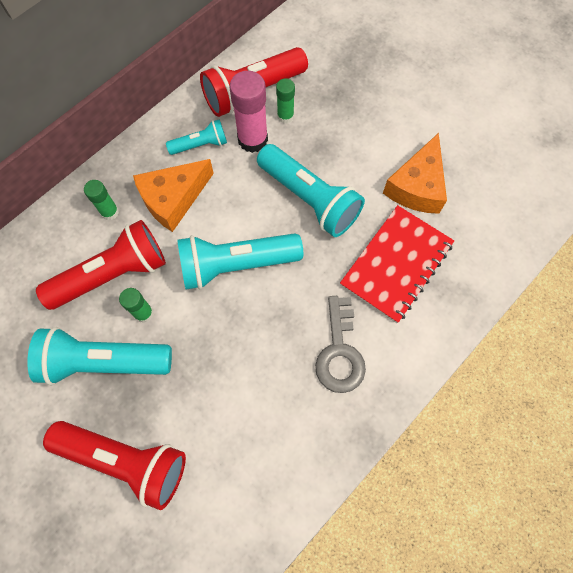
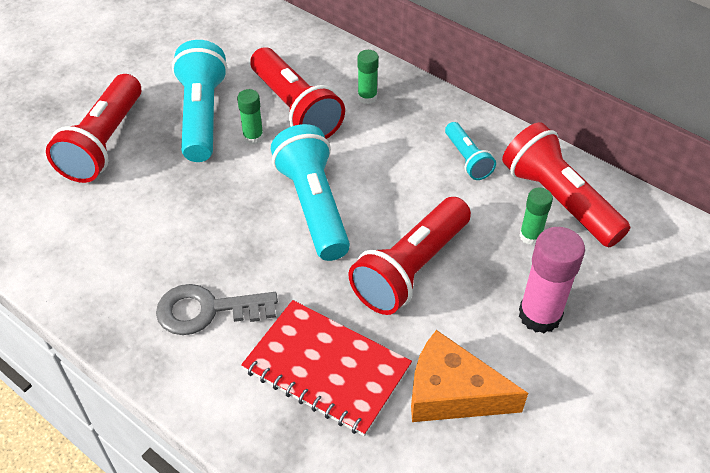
camera: 85 degrees right, 20 degrees down
(173, 199) = (390, 144): orange cheese -> none
(252, 139) = (486, 206): pink glue stick -> pink glue stick (539, 315)
(309, 199) = (411, 269): turquoise flashlight -> red flashlight

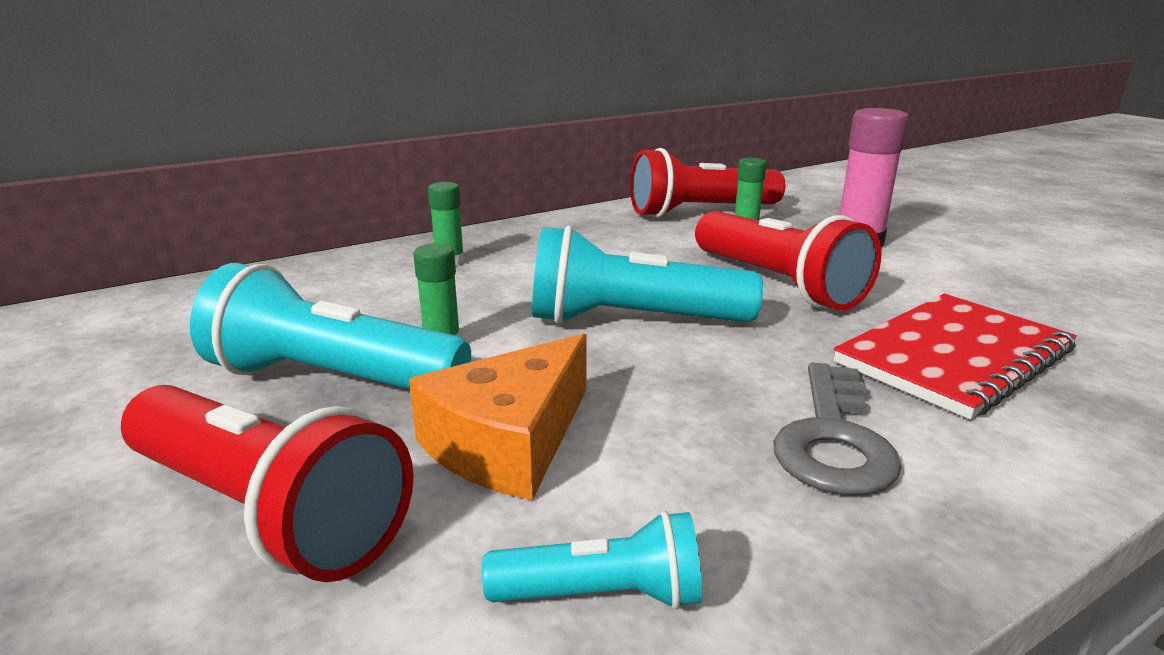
camera: 70 degrees left, 25 degrees down
(295, 109) = (416, 304): red flashlight -> none
(452, 392) = (977, 293): orange cheese -> orange cheese (509, 442)
(467, 159) = (612, 234): turquoise flashlight -> turquoise flashlight (602, 594)

